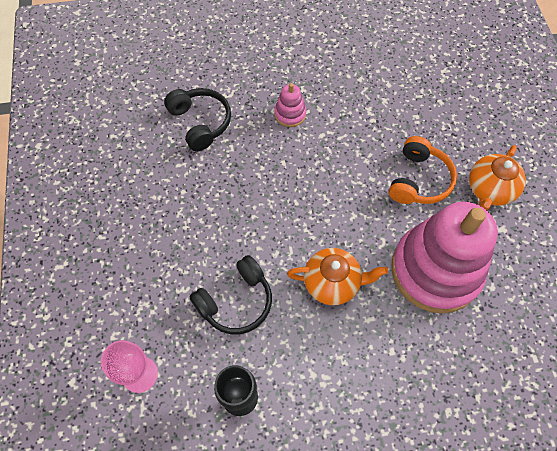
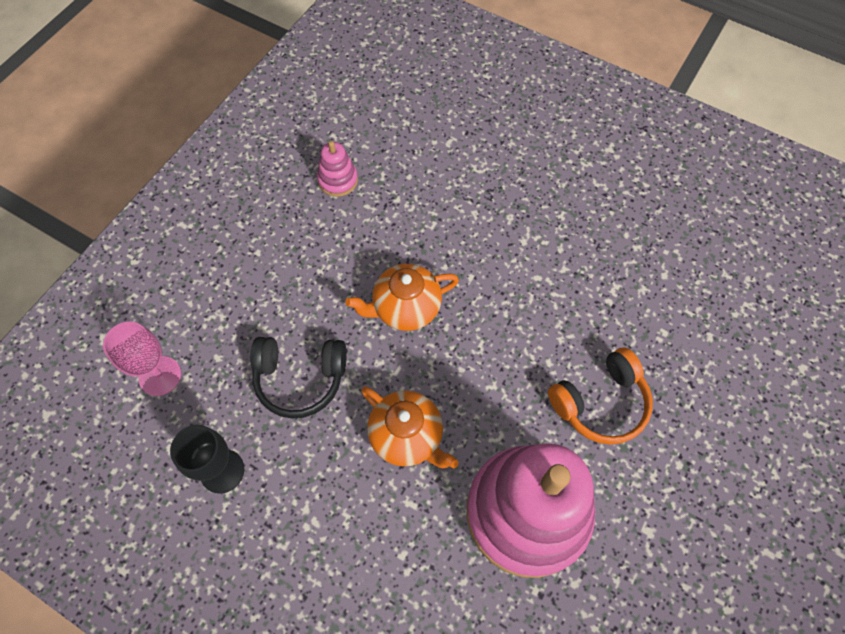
camera: 40 degrees right, 0 degrees up
(200, 123) = (425, 179): black headphones -> none
(290, 114) = (523, 232): pink stacking toy -> pink stacking toy (338, 180)
(489, 190) = (675, 477): orange teapot -> orange teapot (405, 308)

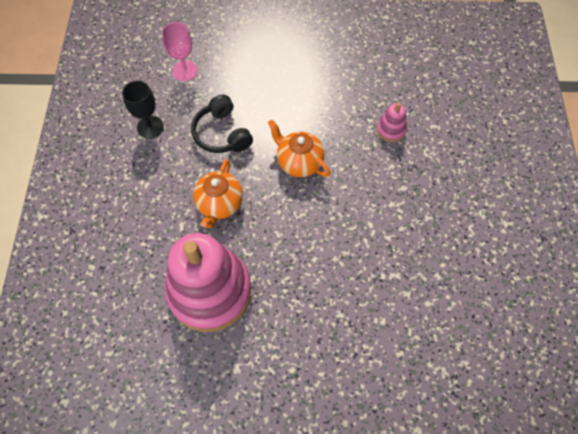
camera: 60 degrees right, 0 degrees up
(338, 180) = (360, 83): pink stacking toy -> pink stacking toy (391, 130)
(600, 403) = (305, 302): orange headphones -> none

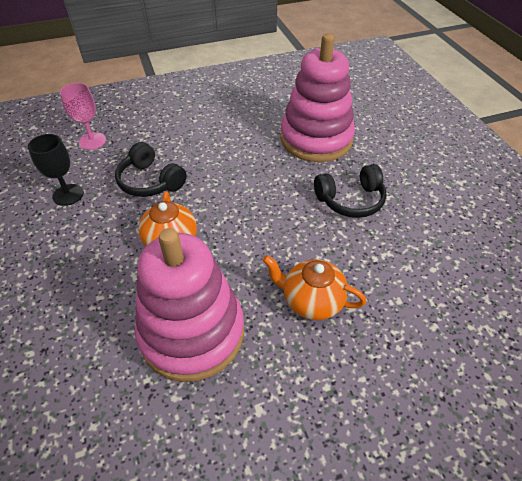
camera: 20 degrees left, 15 degrees down
(299, 162) = (240, 185): orange teapot -> orange teapot (311, 300)
(390, 210) = (350, 200): none -> black headphones
(391, 130) = (316, 139): pink stacking toy -> pink stacking toy, size x2.47

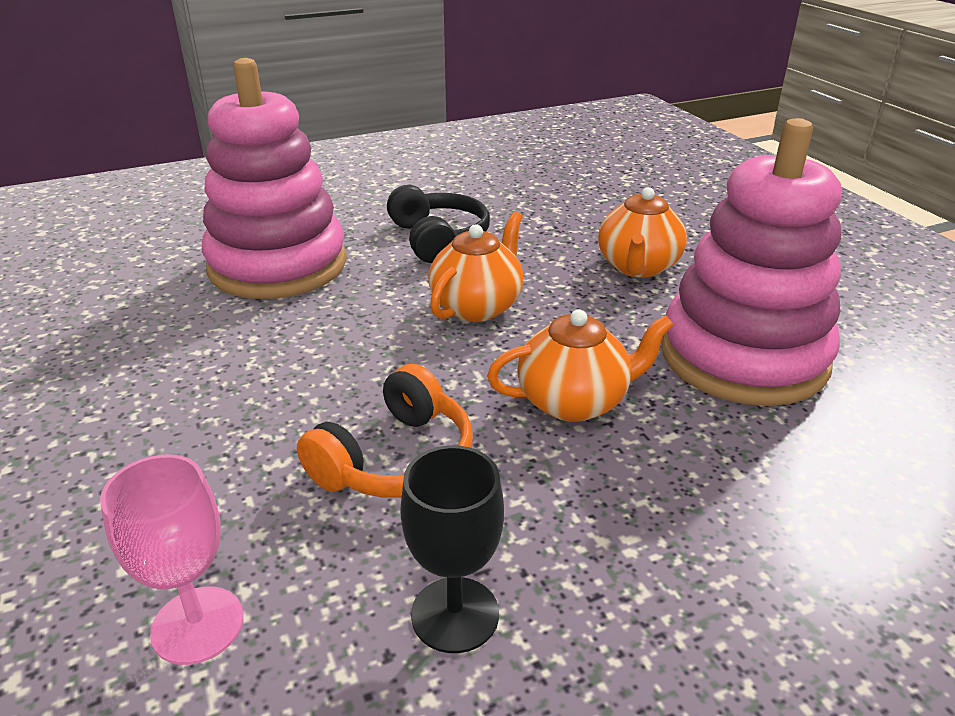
camera: 95 degrees left, 15 degrees down
(150, 181) = (396, 459): black headphones -> orange headphones
(266, 213) = (477, 306): none -> orange teapot

